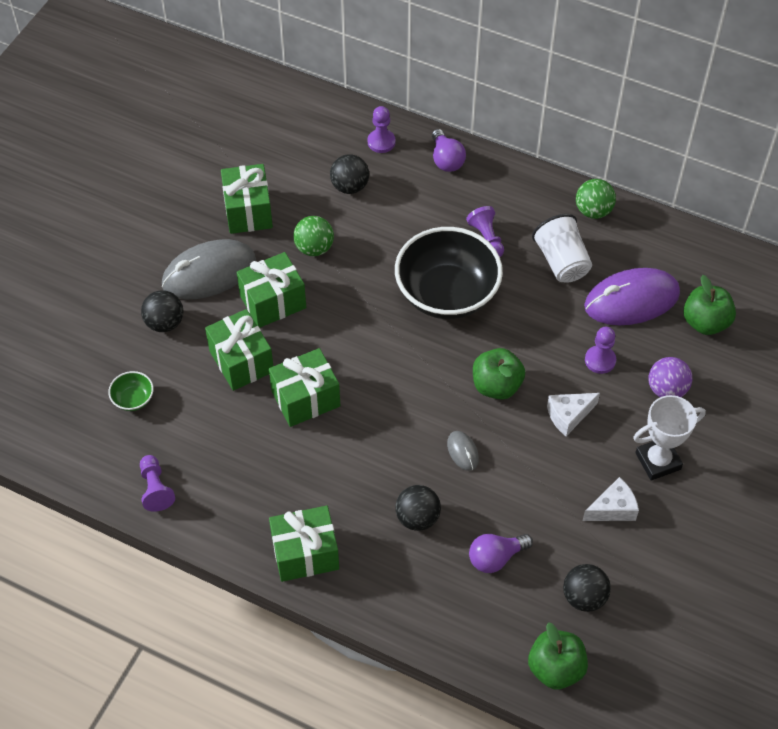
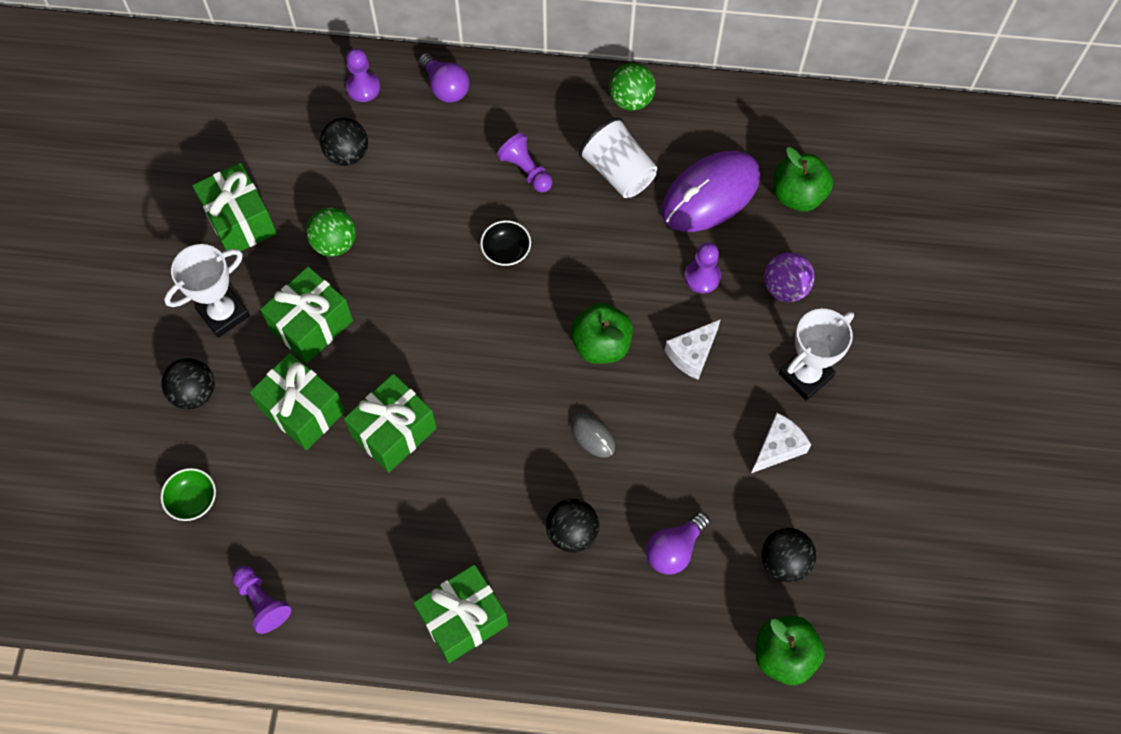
camera: 20 degrees left, 10 degrees up
(209, 273) = (223, 313): grey mouse -> white trophy
(447, 294) = (506, 252): black bowl -> black bowl, size x0.40

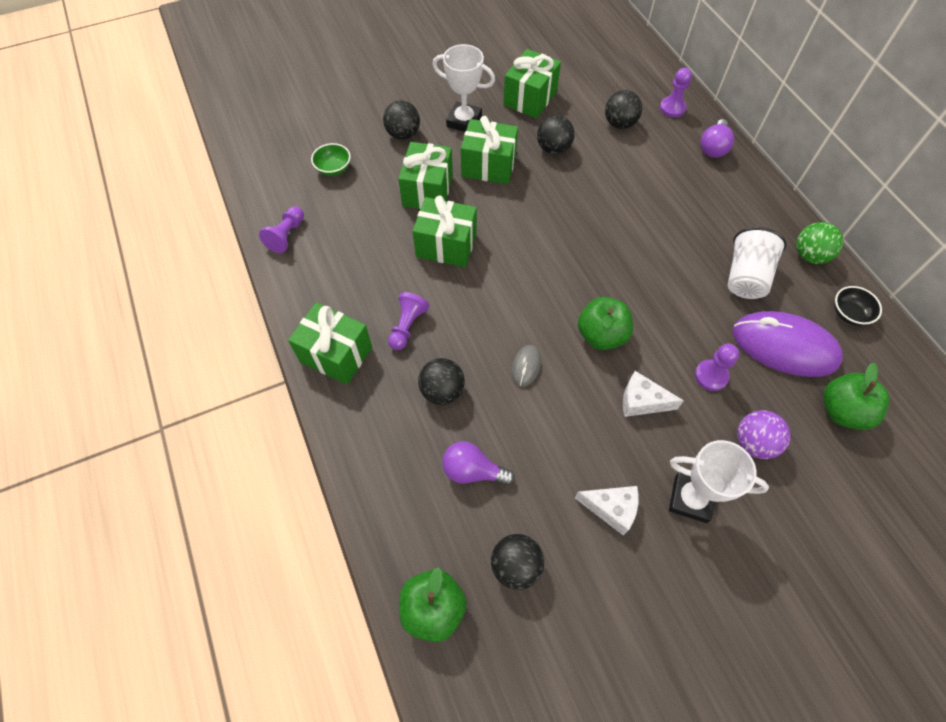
camera: 60 degrees right, 5 degrees down
(334, 243) = (553, 148): green ball -> black ball
(506, 252) = (624, 241): black bowl -> black bowl (849, 314)
(526, 170) = (695, 221): purple pawn -> purple pawn (407, 326)

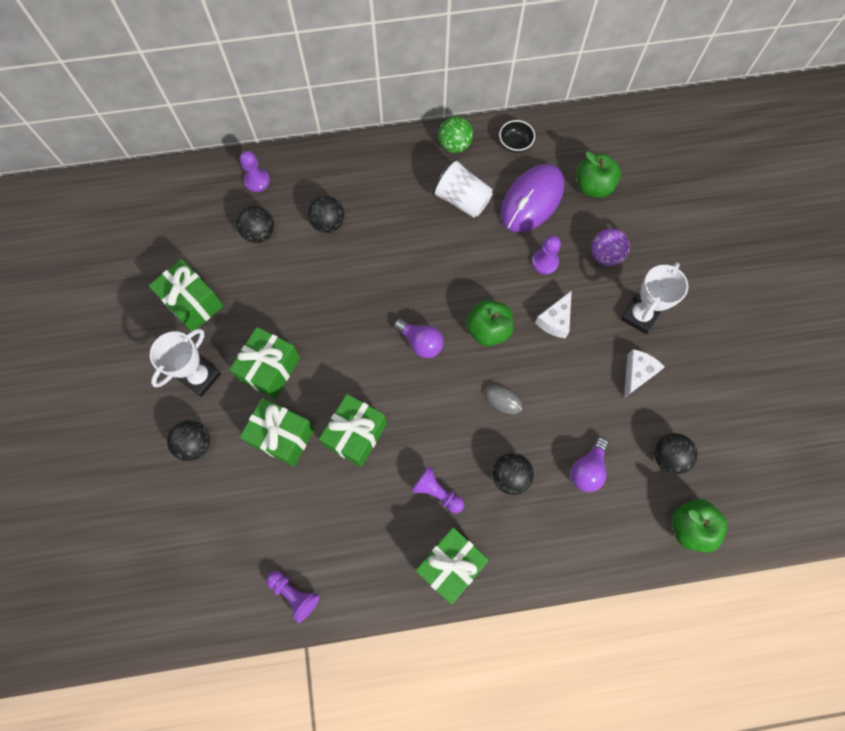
camera: 75 degrees left, 10 degrees up
(333, 169) = (218, 528): green bowl -> none
(553, 148) = (269, 302): black ball -> black ball (328, 223)
(713, 147) = (317, 167): purple light bulb -> purple light bulb (421, 342)

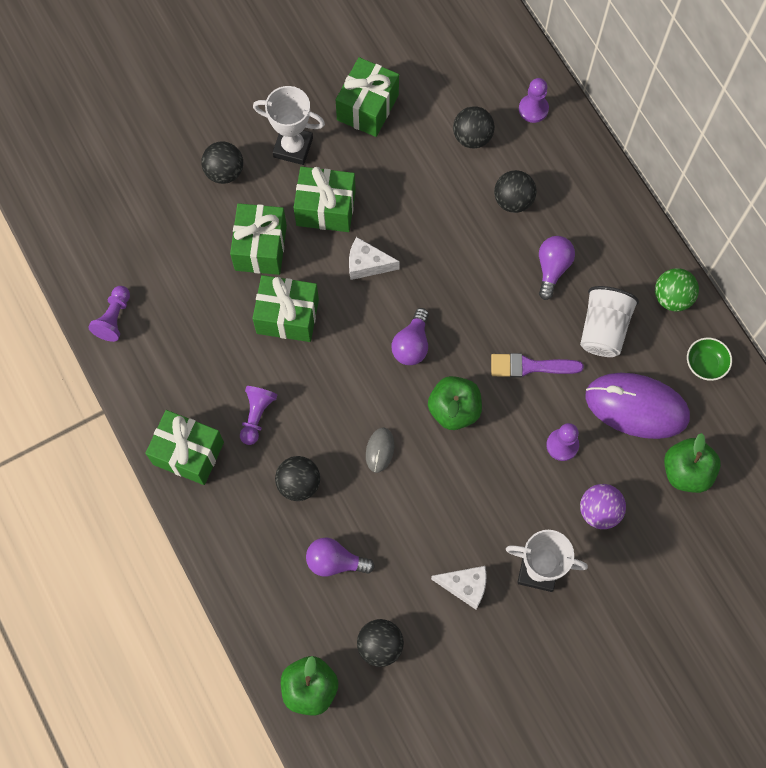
camera: 70 degrees right, 0 degrees up
(398, 216) = (552, 268): none -> purple light bulb
(472, 261) = (530, 366): none -> purple brush
(515, 144) = (705, 364): black bowl -> green bowl
(555, 320) = (494, 478): white cheese -> white cheese (367, 264)

